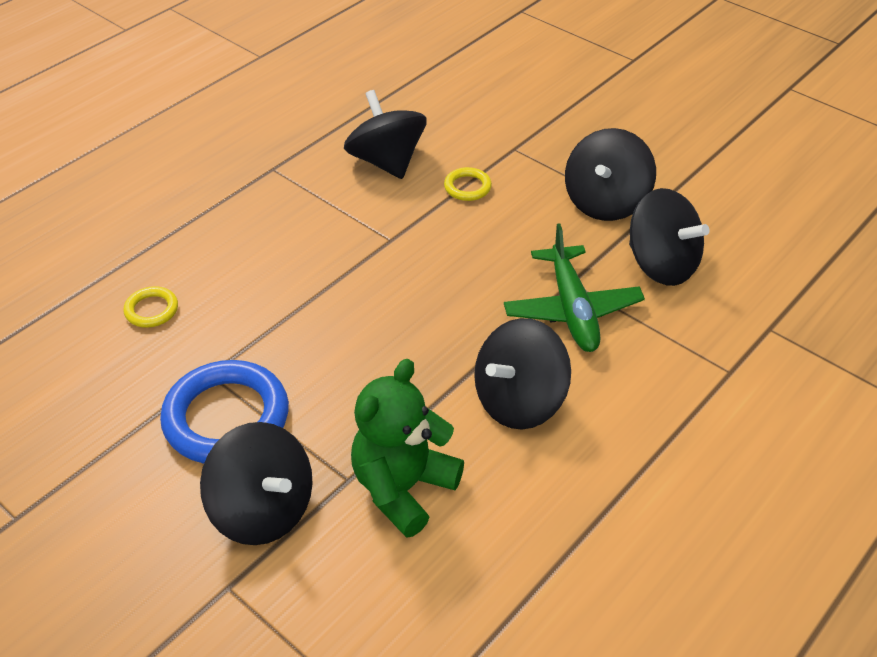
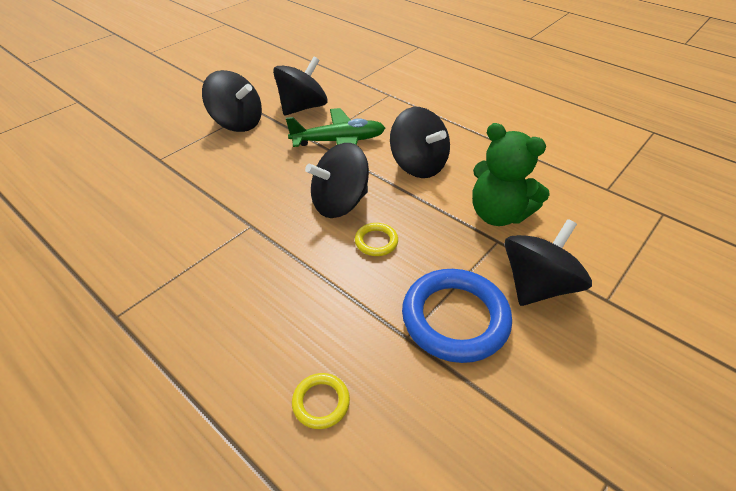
camera: 90 degrees left, 0 degrees up
(386, 162) = (143, 230): black spinning top -> black spinning top (340, 203)
(467, 187) = (198, 183): yellow ring -> yellow ring (376, 241)

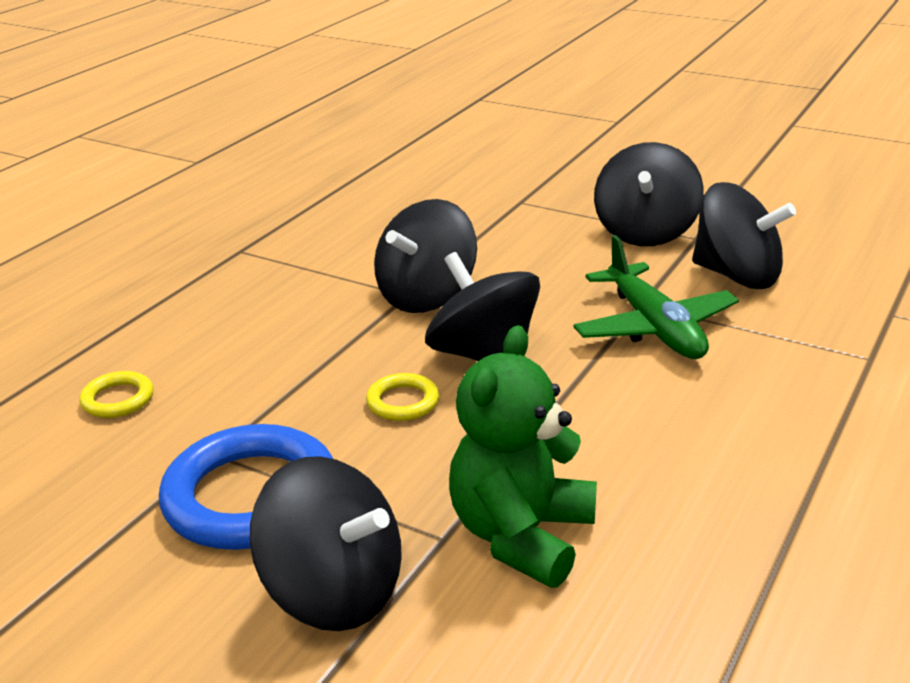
camera: 80 degrees right, 15 degrees down
(418, 165) = (632, 422): black spinning top -> black spinning top (426, 296)

